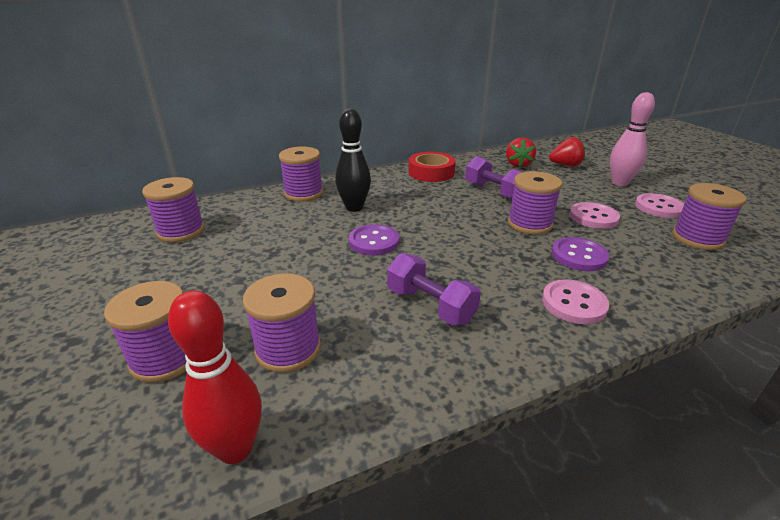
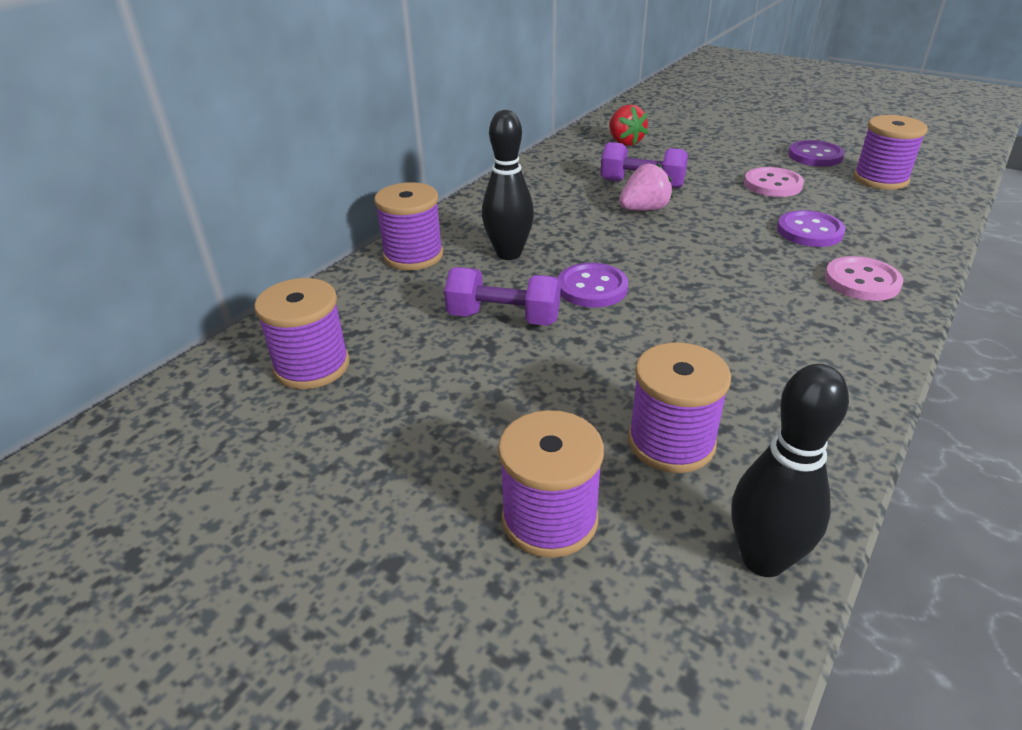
camera: 30 degrees left, 5 degrees up
(235, 448) = (763, 559): red bowling pin -> black bowling pin
(430, 305) = (745, 335): purple dumbbell -> purple dumbbell (503, 318)
(431, 172) = (539, 179): red tape -> none
(473, 207) = (644, 209): none -> pink strawberry
(529, 224) = (724, 211): purple spool -> none
(565, 165) = (675, 130): red strawberry -> none
(620, 183) = (750, 138): pink bowling pin -> none
(659, 207) = (815, 156): pink button -> purple button

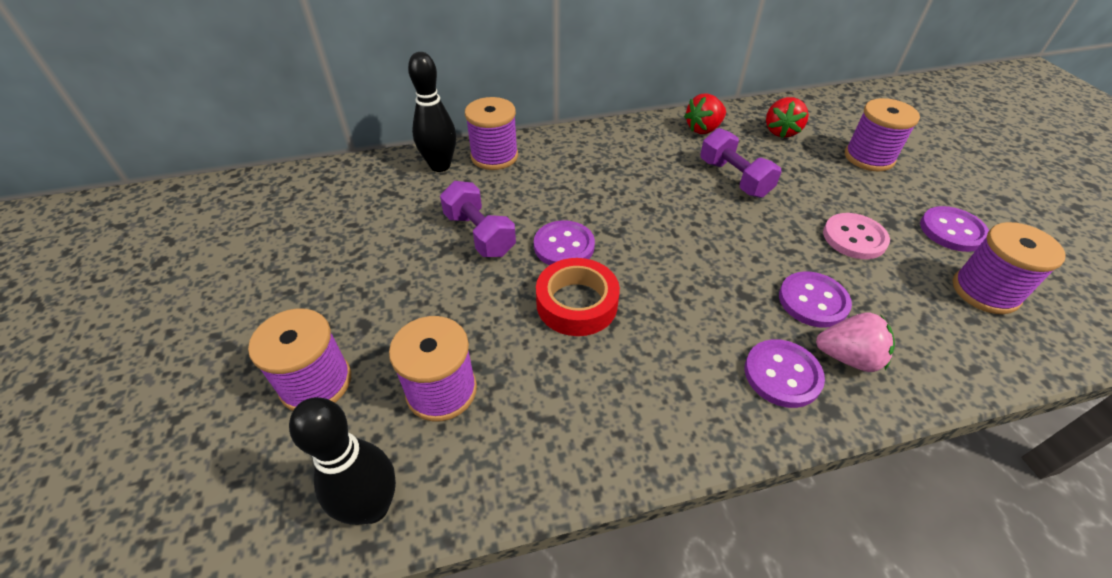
camera: 40 degrees right, 10 degrees up
(312, 366) = (347, 203): purple spool -> purple spool (869, 157)
(509, 254) = (551, 187): black bowling pin -> black bowling pin (440, 166)
(566, 162) = (703, 129): none -> red strawberry
(644, 209) = (700, 202): pink strawberry -> pink strawberry (848, 357)
(669, 319) = (576, 303): none -> red tape
(862, 281) = (782, 374): pink button -> purple button

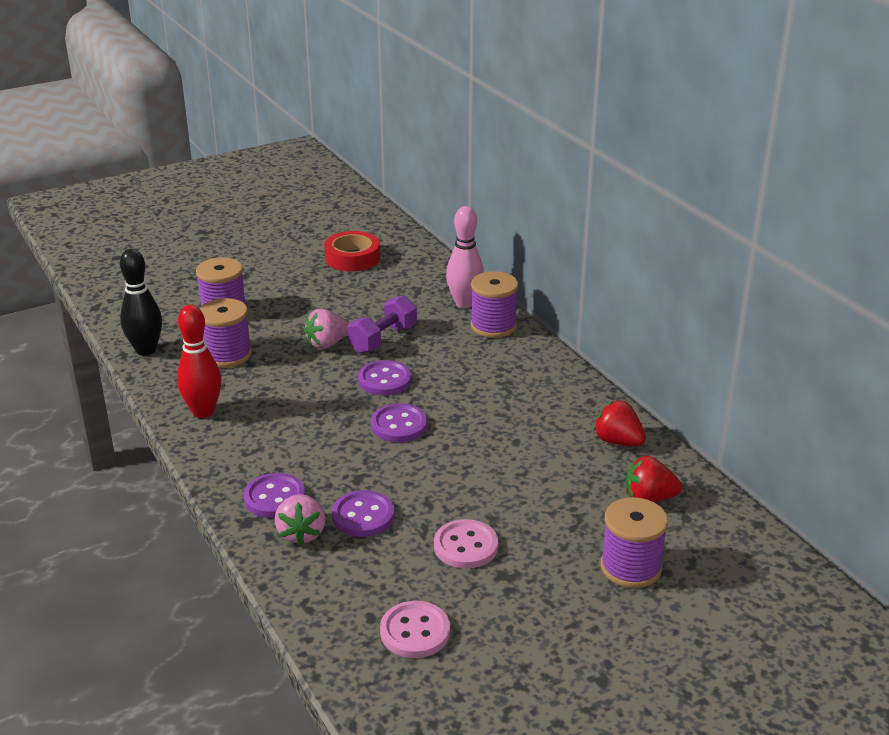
camera: 75 degrees right, 15 degrees down
(440, 166) = (464, 303): black bowling pin -> pink bowling pin
(465, 282) = (327, 344): none -> pink strawberry
(576, 303) = (321, 395): red tape -> red tape (352, 258)
(579, 435) = (203, 411): none -> red bowling pin
(734, 178) = (531, 466): purple dumbbell -> none
(952, 231) = (510, 621): purple button -> purple button (399, 425)
(985, 291) = (415, 631): purple spool -> pink button

